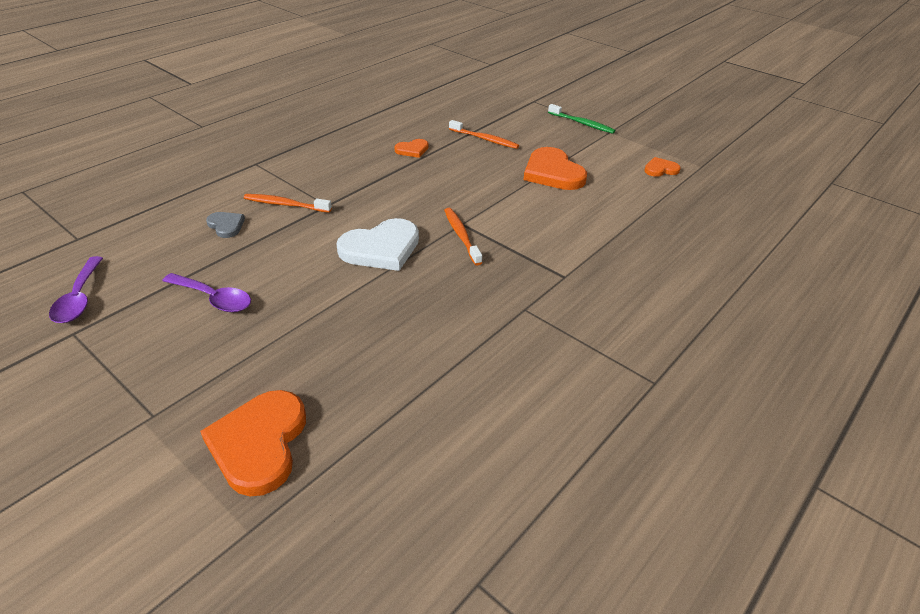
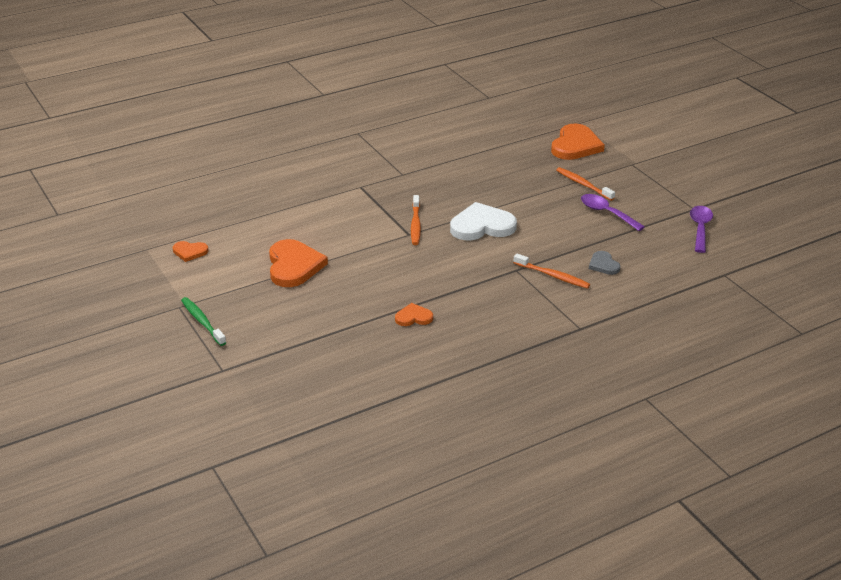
camera: 160 degrees left, 5 degrees down
(485, 139) = (328, 318): orange toothbrush -> orange toothbrush (583, 184)

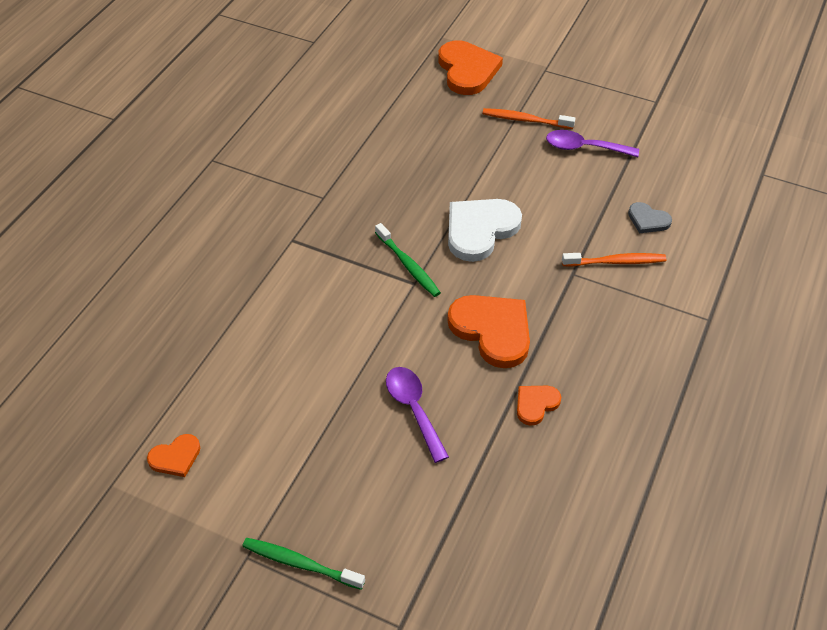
camera: 35 degrees left, 15 degrees up
(294, 266) = (329, 405): orange heart -> orange heart (492, 330)
(415, 225) = (408, 265): orange toothbrush -> green toothbrush
(700, 228) = (686, 125): purple spoon -> purple spoon (413, 409)

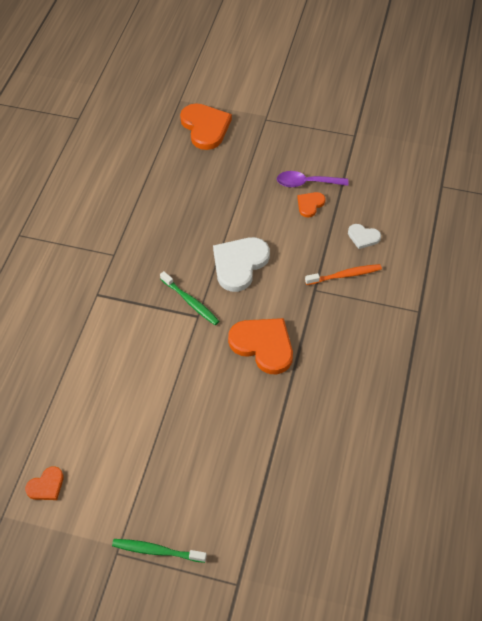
camera: 10 degrees left, 5 degrees up
(413, 409) = (216, 418): purple spoon -> none
(525, 120) = (258, 165): orange toothbrush -> none
(536, 404) = (305, 399): orange heart -> orange heart (310, 204)
(648, 220) = (363, 237): grey heart -> white heart

